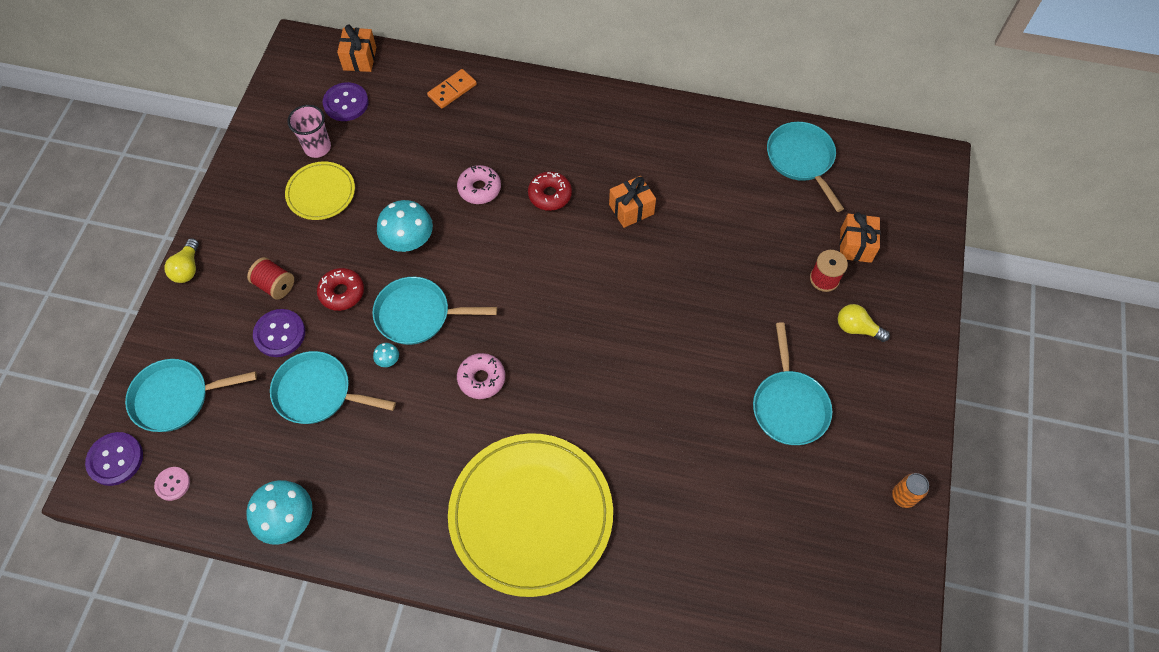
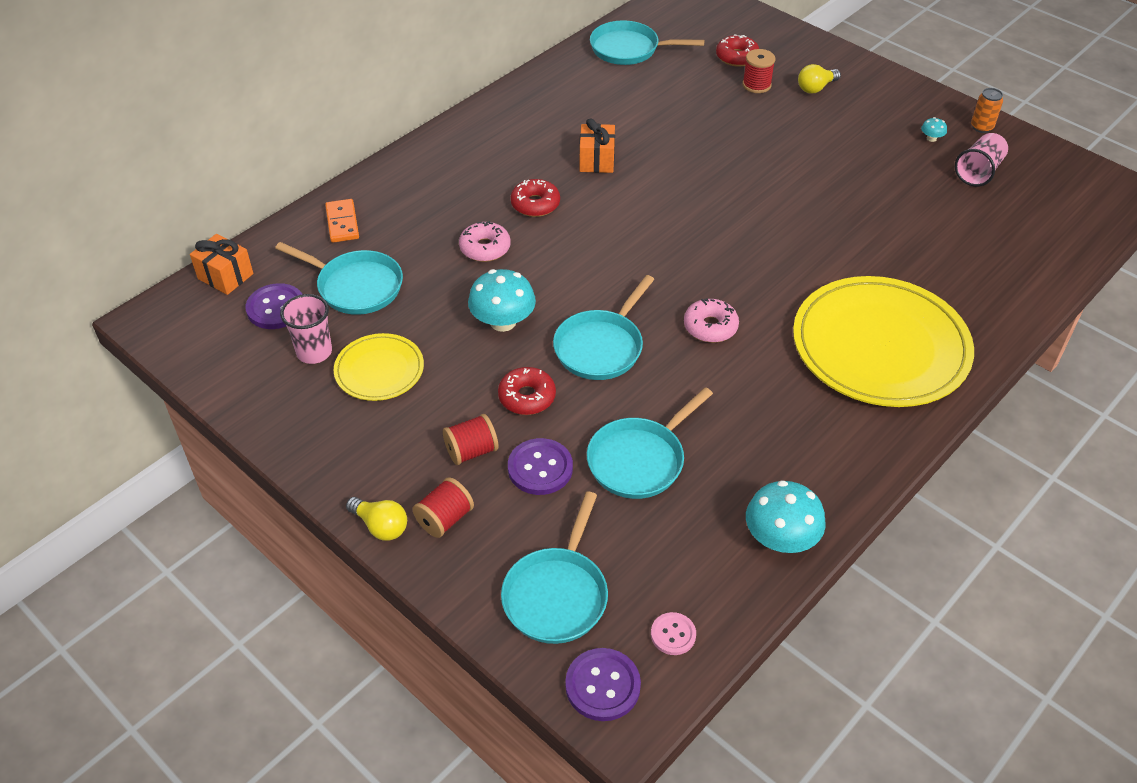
camera: 60 degrees left, 15 degrees down
(209, 300) = (445, 519): none -> red spool
(388, 360) = (639, 389): turquoise mushroom -> turquoise mushroom (931, 138)
(789, 406) = (864, 151): turquoise pan -> turquoise pan (356, 286)
(828, 517) = (978, 172): none -> pink cup
(855, 245) = (737, 57): orange gift -> red donut

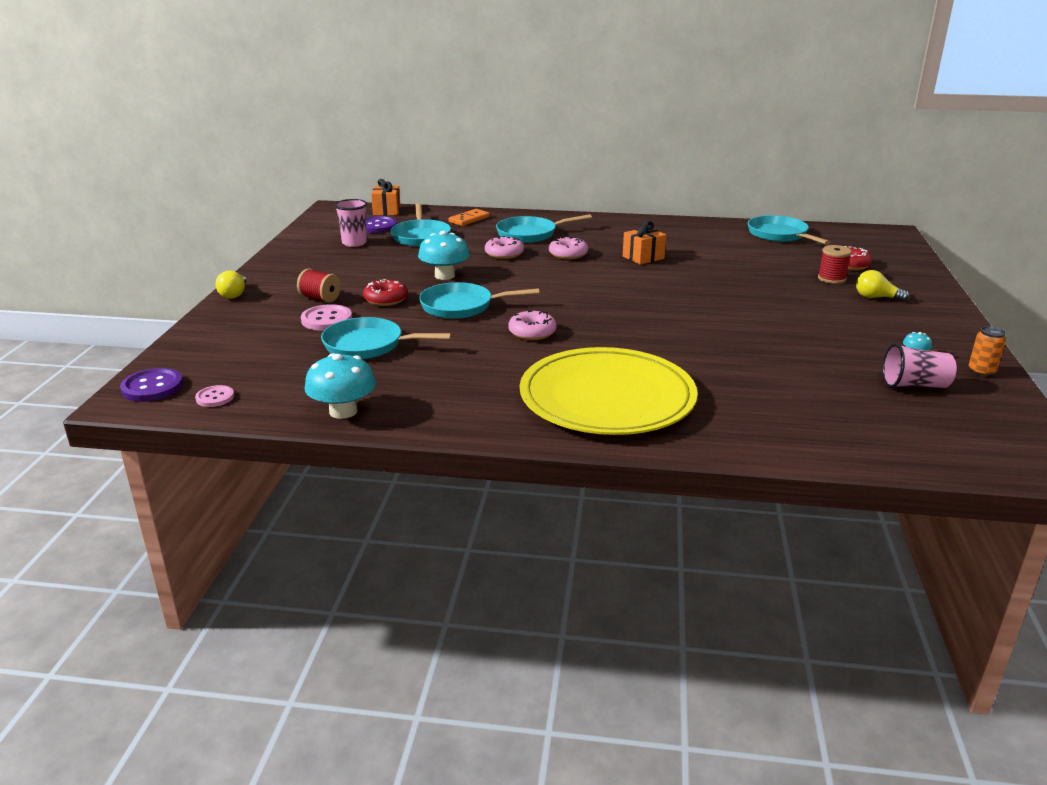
camera: 55 degrees right, 20 degrees down
(379, 370) = (360, 260): yellow plate -> none
(445, 519) = (256, 307): red spool -> none
(535, 204) = (568, 254): red donut -> pink donut
(540, 468) = (326, 319): purple button -> pink button
(557, 594) = (221, 353): turquoise pan -> turquoise pan (530, 234)

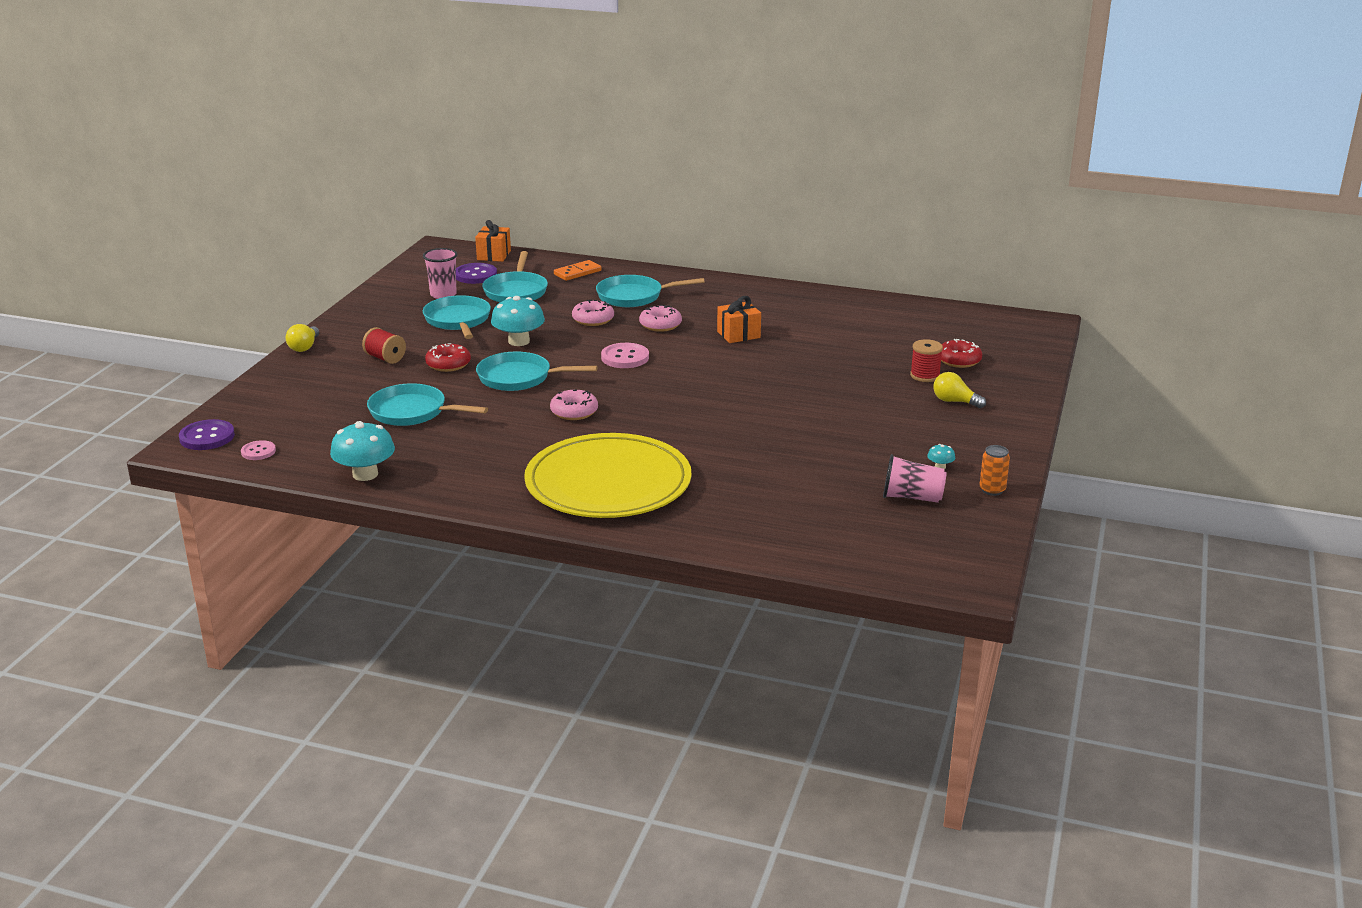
camera: 10 degrees right, 0 degrees up
(326, 319) = (383, 382): pink button -> pink button (625, 357)
(779, 235) = (910, 317): turquoise pan -> turquoise pan (458, 320)

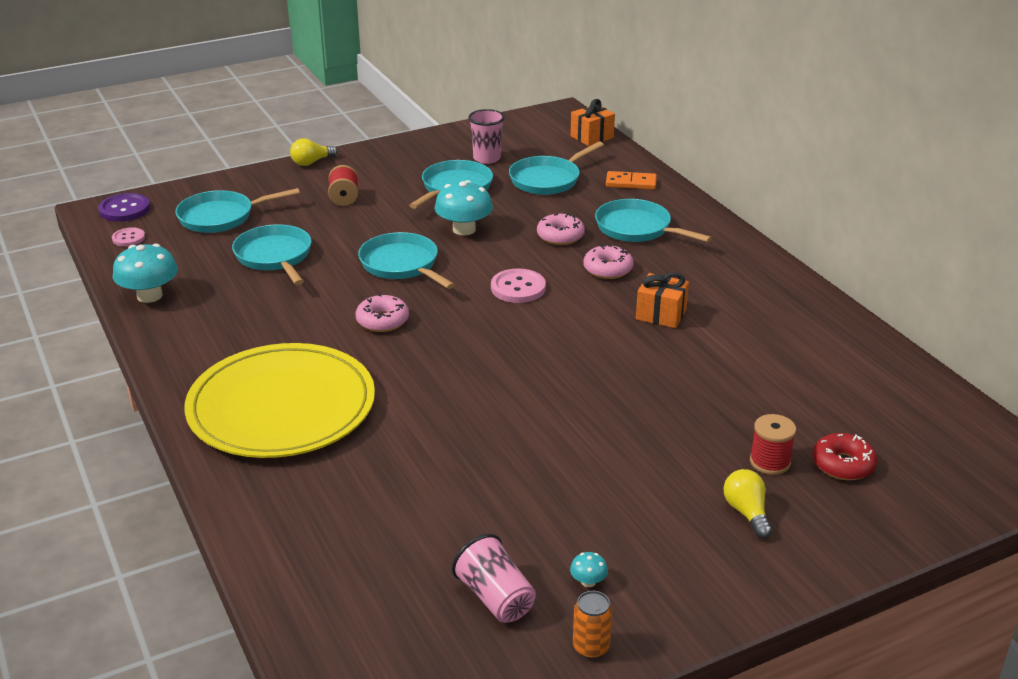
camera: 45 degrees right, 5 degrees up
(308, 408) = (221, 217): none -> turquoise pan
(448, 364) = (375, 225): red donut -> none
(475, 275) = (543, 150): purple button -> none

